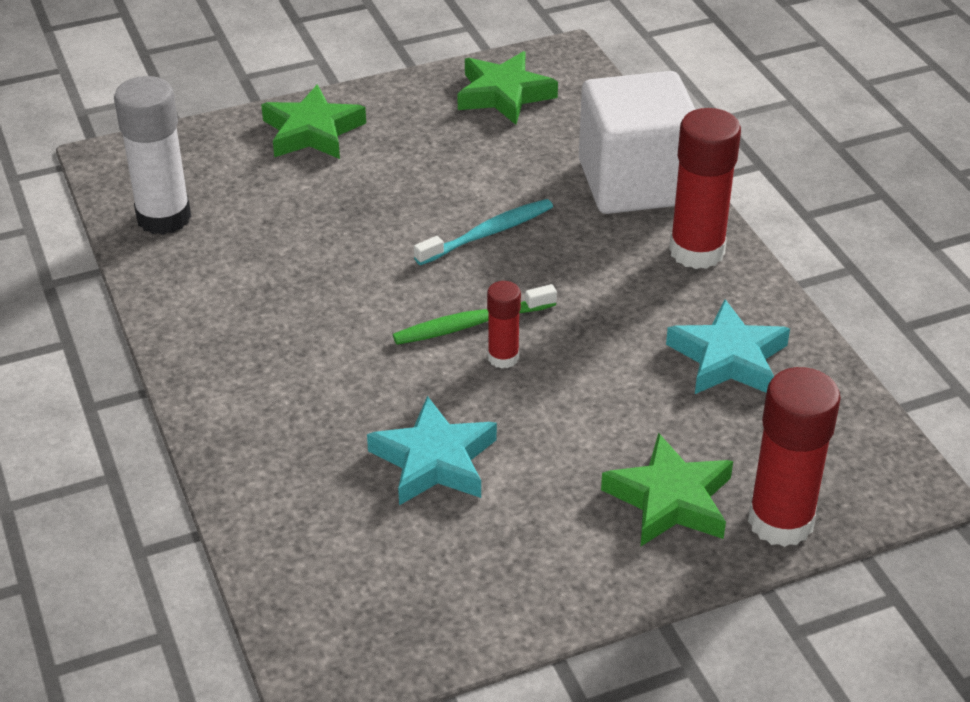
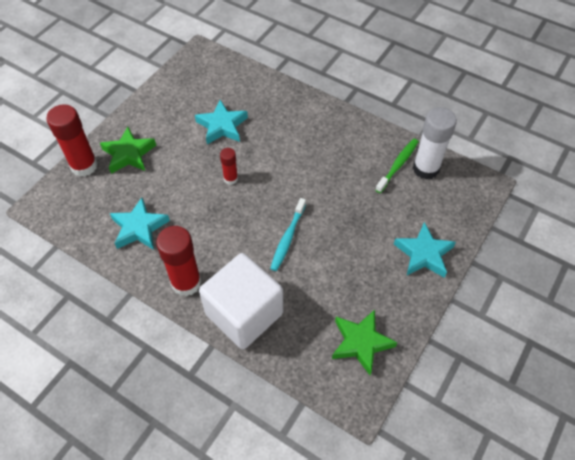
camera: 145 degrees right, 15 degrees up
(312, 132) = (423, 254): green star -> turquoise star
(471, 324) = (255, 187): green toothbrush -> green toothbrush (398, 165)

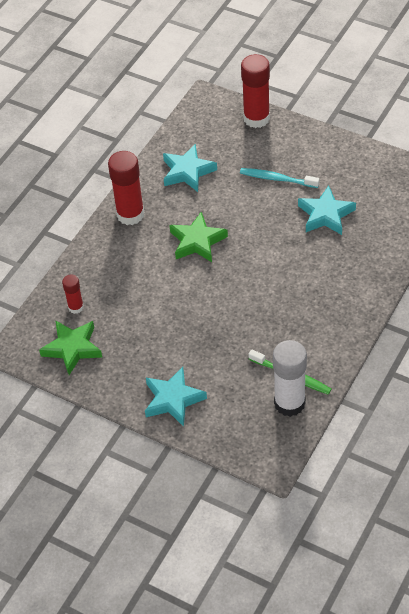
camera: 90 degrees right, 5 degrees down
(129, 154) = (276, 147): green star -> green star (197, 241)
(230, 179) = (254, 231): red glue stick -> red glue stick (76, 307)
(244, 314) = (100, 259): white cube -> none
(288, 238) = (184, 284): turquoise toothbrush -> turquoise toothbrush (277, 179)

